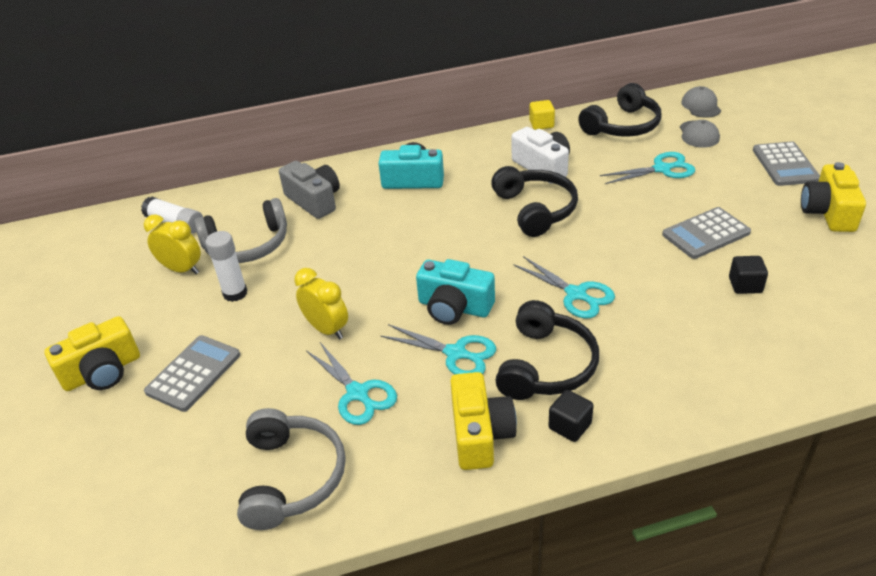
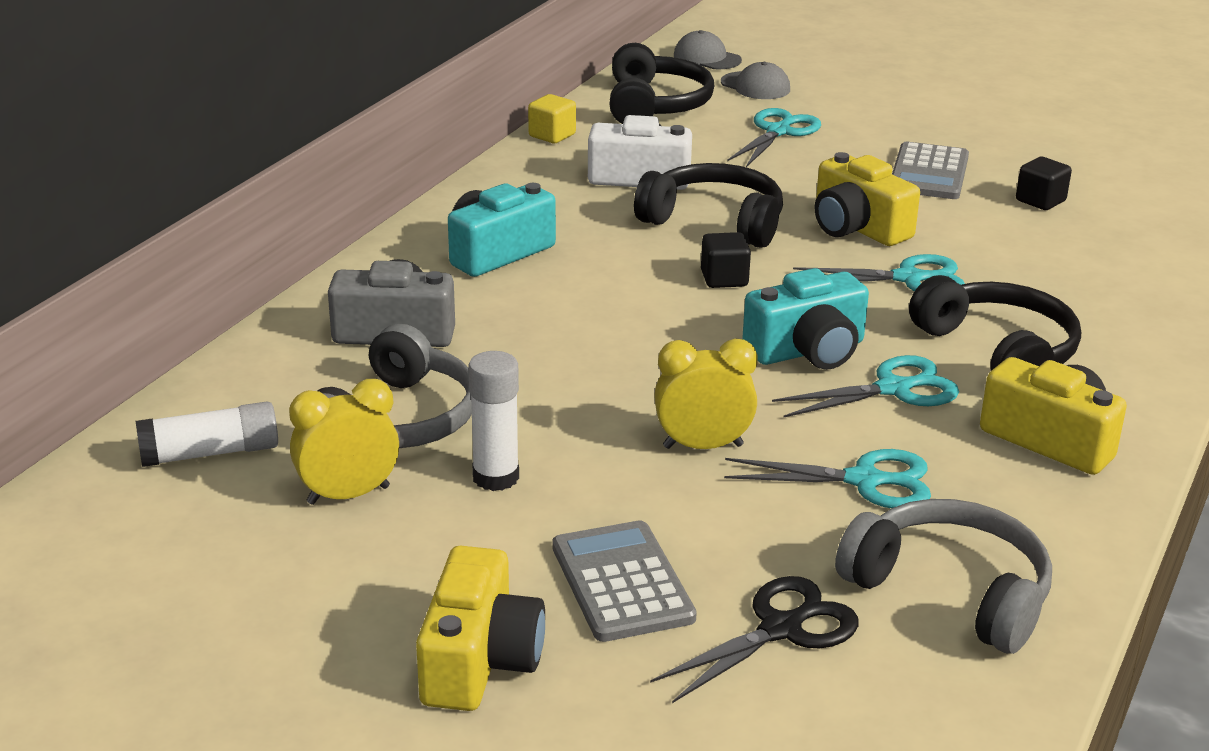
camera: 50 degrees left, 10 degrees down
(204, 440) = (781, 629): none -> black scissors
(570, 426) = (1112, 386): black cube -> black cube (724, 279)
(785, 165) = (890, 85): grey calculator -> none
(828, 212) = (999, 112): yellow camera -> yellow camera (857, 228)

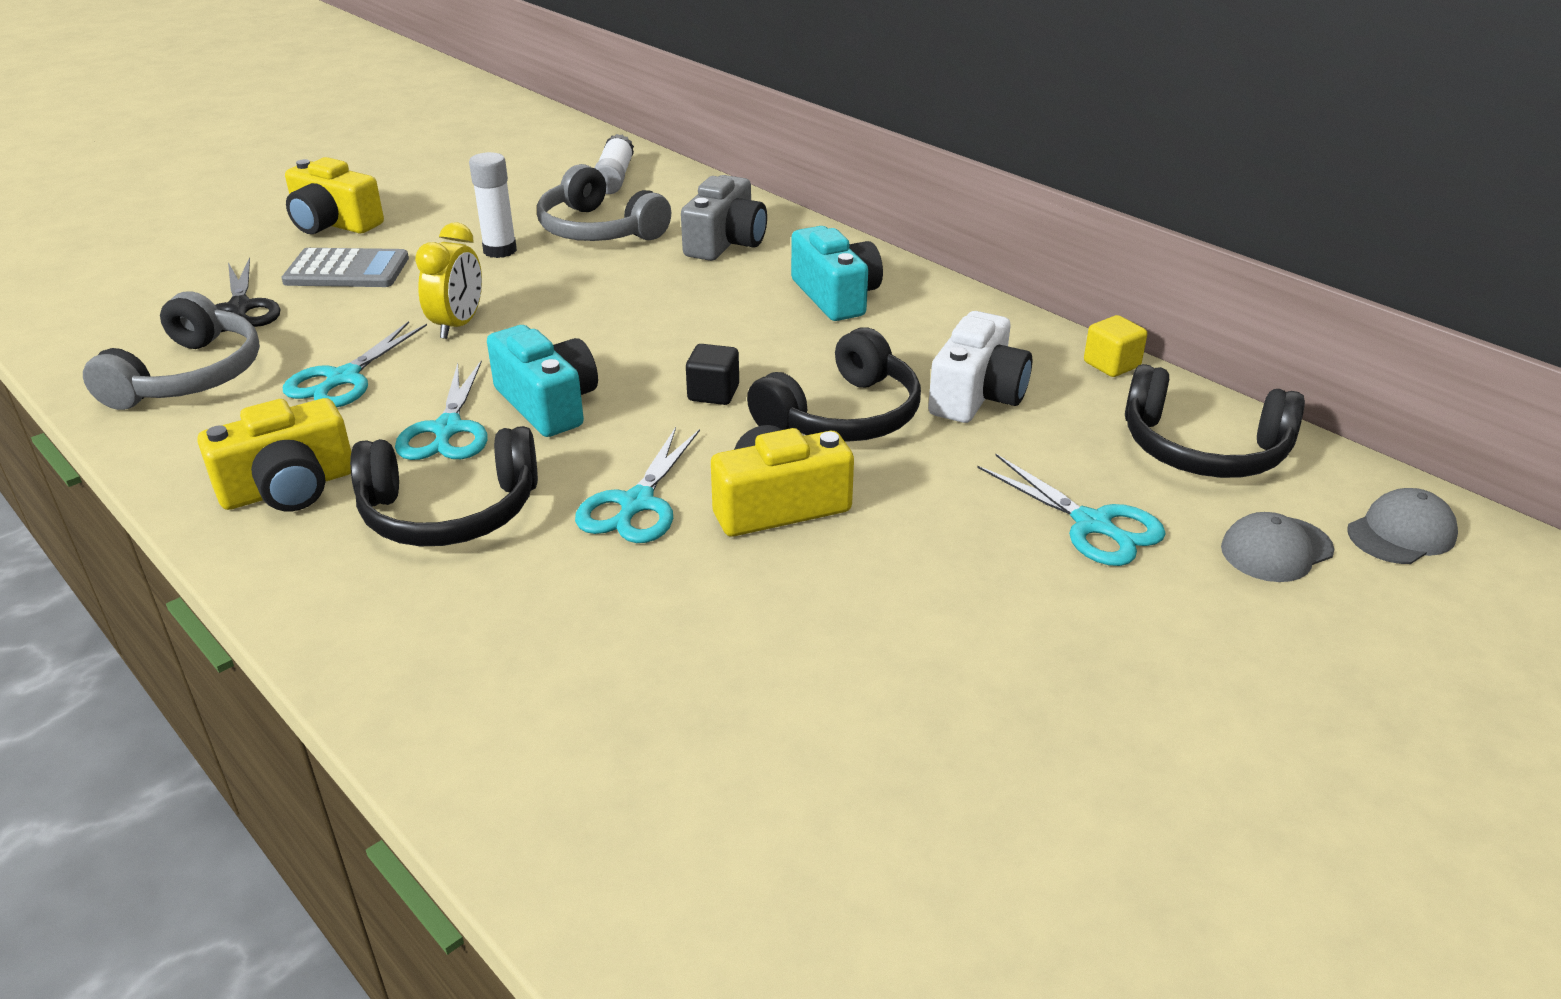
camera: 110 degrees right, 5 degrees up
(348, 495) = (528, 208): yellow clock -> none
(808, 351) = (548, 404): turquoise camera -> turquoise camera turned 150 degrees clockwise
(928, 173) = (911, 618): grey calculator -> none
(950, 591) = (189, 376): grey headphones -> grey headphones turned 45 degrees counterclockwise
(1040, 201) = (774, 697): black cube -> none

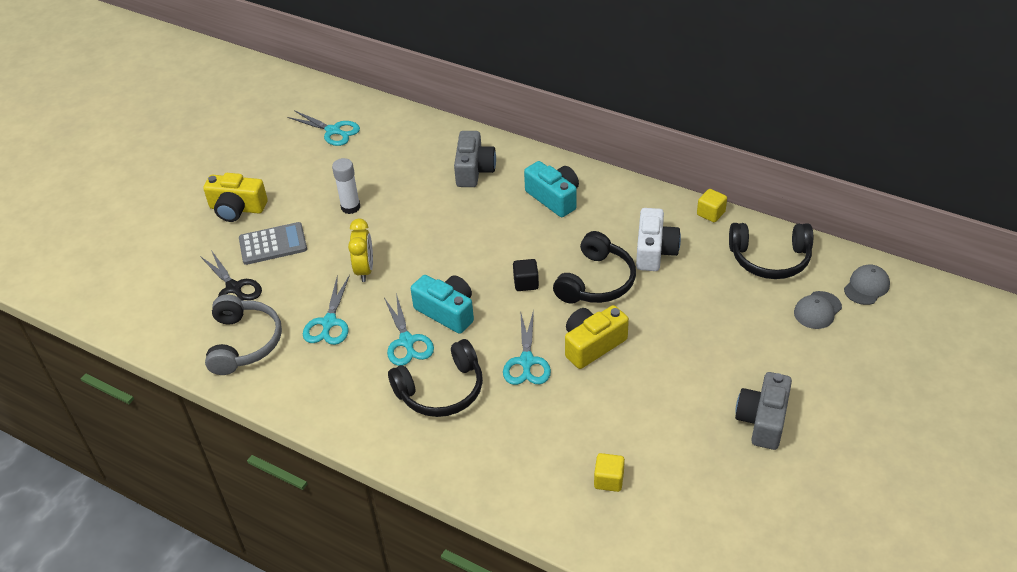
camera: 15 degrees left, 10 degrees up
(289, 488) = (353, 398): yellow camera -> none
(598, 230) = (396, 177): grey headphones -> none
(614, 178) = (379, 130): white glue stick -> none
(667, 745) = (608, 480): none -> yellow cube
(1073, 718) = (762, 420): none -> grey camera
(1092, 524) = (736, 317): turquoise scissors -> turquoise scissors (333, 131)

